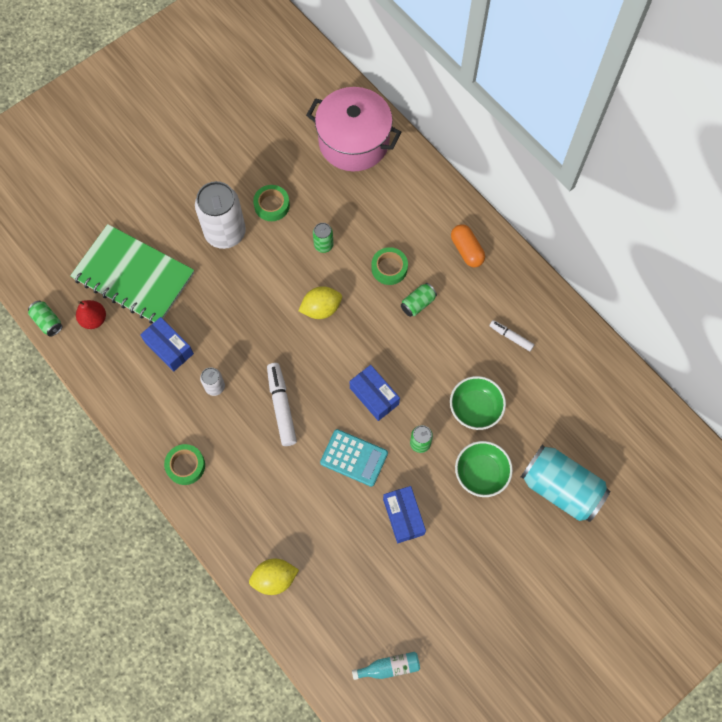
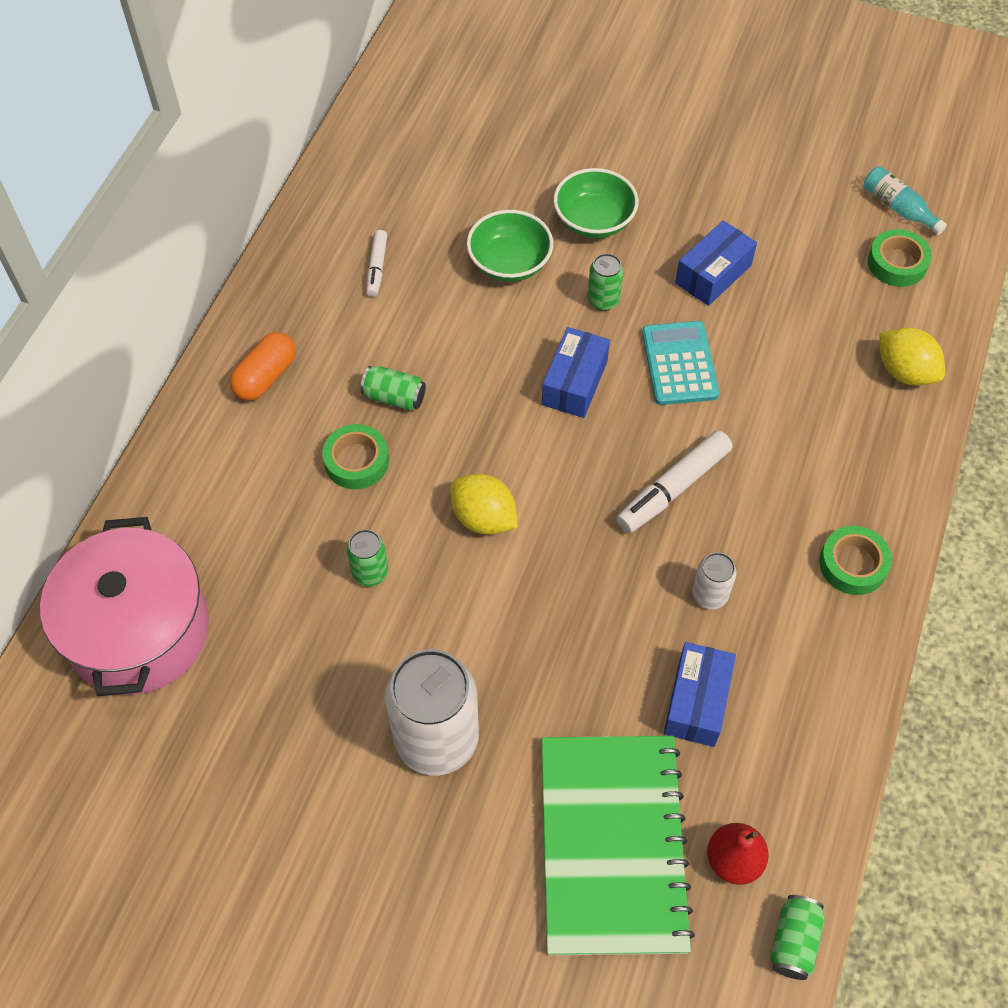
camera: 120 degrees left, 10 degrees down
(272, 205) = (339, 694): green tape -> green tape (897, 263)
(560, 488) = (553, 138): turquoise can -> none

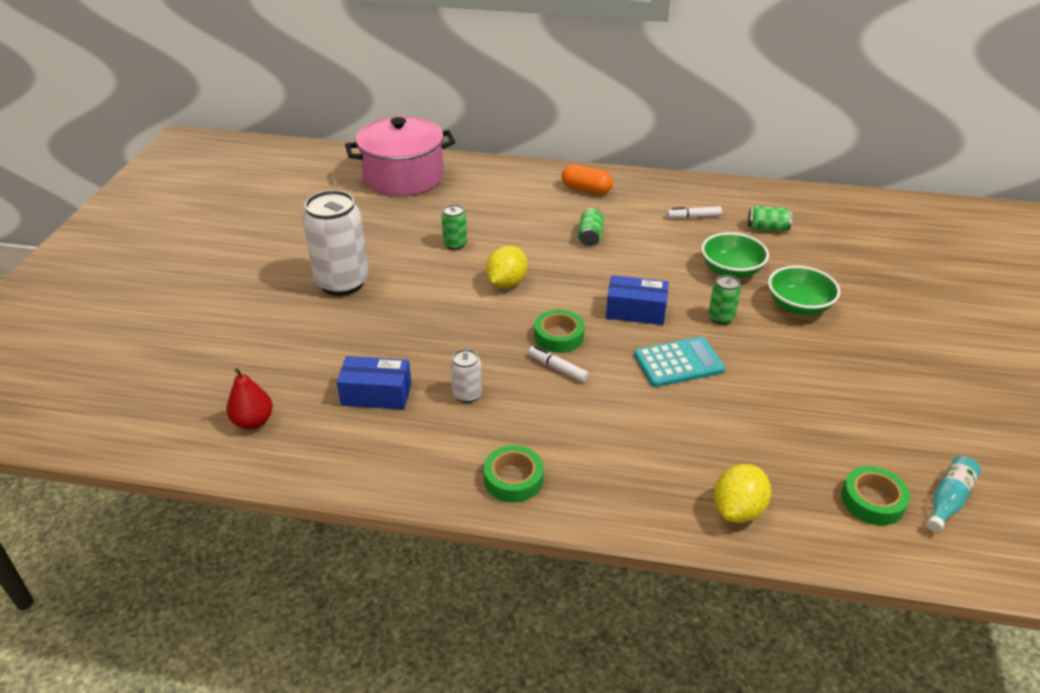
camera: 80 degrees right, 20 degrees down
(356, 461) = (535, 229): green tape -> green tape (558, 336)
(612, 845) = (268, 362): green notebook -> none
(673, 488) = (557, 368): white marker -> white marker, size x0.58
(713, 274) = (782, 375): blue box -> none
(793, 941) = (189, 457): green can -> green can (767, 228)

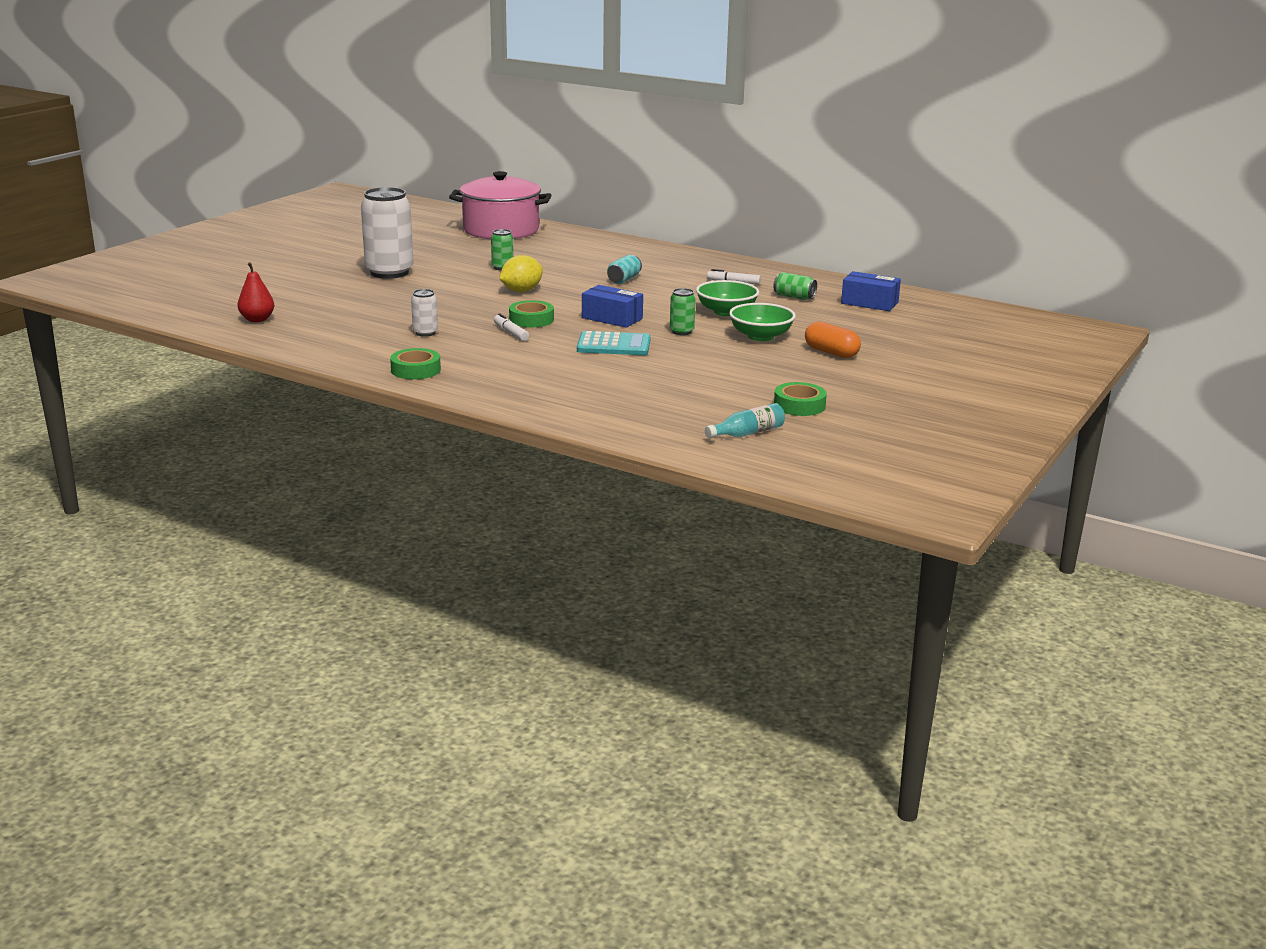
camera: 20 degrees right, 15 degrees down
(376, 394) = (358, 322): blue box -> blue box (869, 303)
(586, 189) = (654, 256): orange capsule -> orange capsule (831, 352)
(590, 237) = (624, 279): green can -> turquoise can
(738, 510) = (568, 409): yellow lemon -> none
(872, 501) = (683, 423): green tape -> green tape (799, 405)

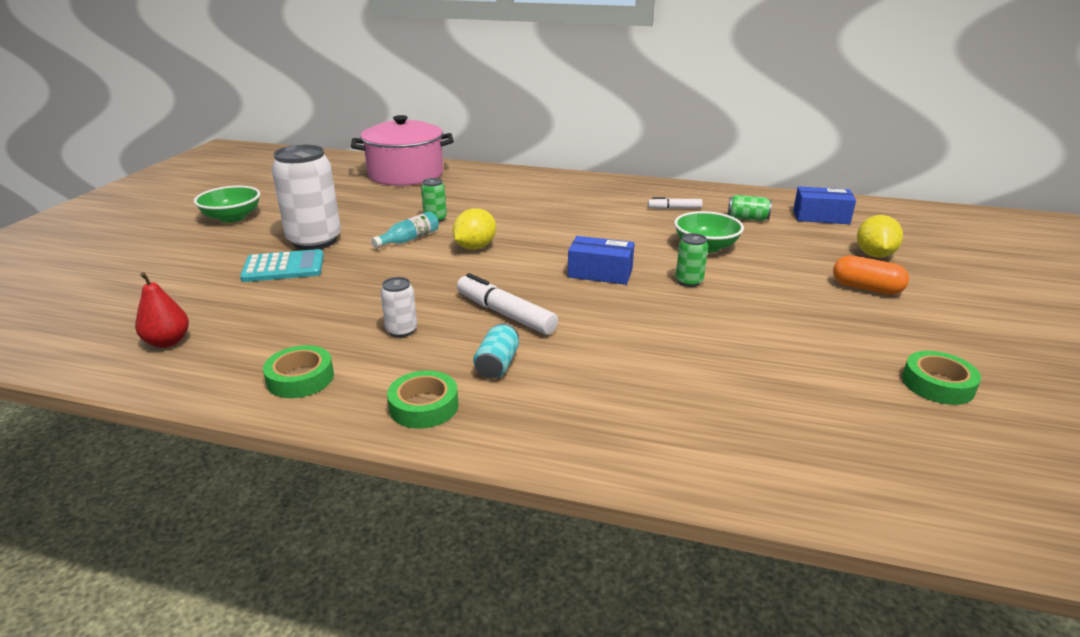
camera: 15 degrees left, 5 degrees up
(511, 333) = (505, 314): white marker -> white marker, size x1.71
(531, 320) = (514, 288): green tape -> green tape (300, 378)
(614, 345) = (636, 315): turquoise calculator -> turquoise calculator (283, 267)
(624, 279) = (569, 218): turquoise can -> turquoise can (497, 364)
(747, 433) = (945, 456): turquoise bottle -> turquoise bottle (409, 239)
(760, 336) = (773, 276): green bowl -> green bowl (232, 217)
(876, 333) = (874, 255): none -> yellow lemon

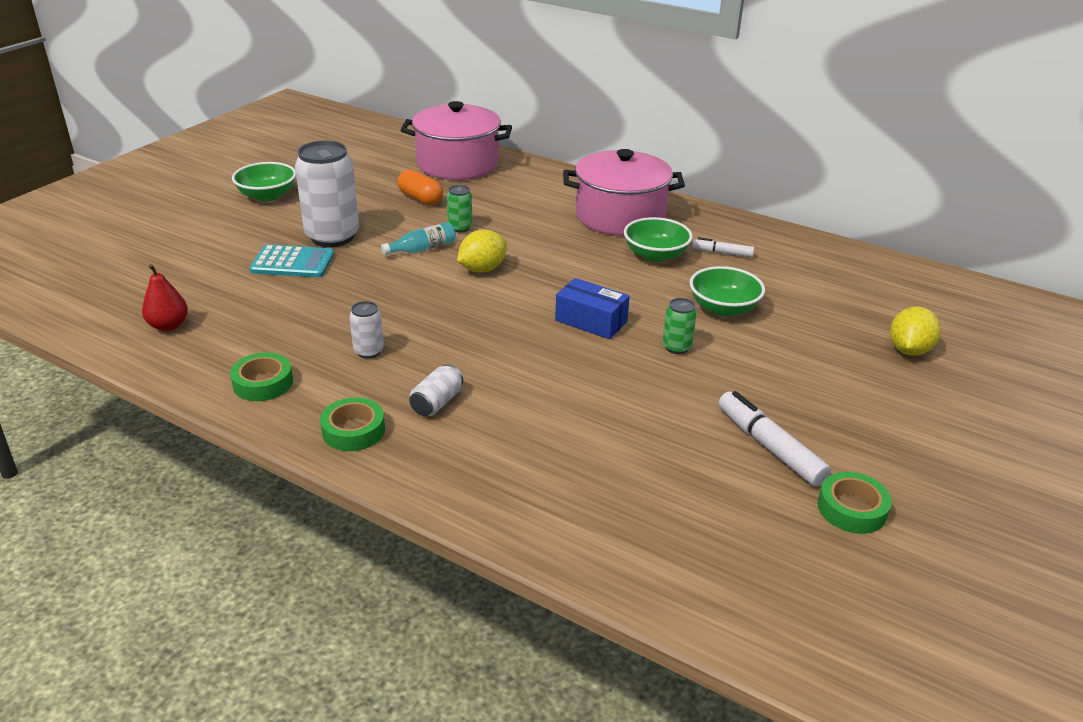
camera: 15 degrees right, 5 degrees up
(497, 364) = (437, 403): turquoise can -> white can
(505, 314) = (472, 351): white marker -> white marker (769, 447)
(572, 194) = (620, 216): none -> pink pot
(621, 217) = (655, 255): none -> green bowl
(747, 218) = (796, 279): green can -> none
(821, 217) = (885, 290): blue box -> none
(866, 288) = (865, 389): orange capsule -> orange capsule (420, 199)

